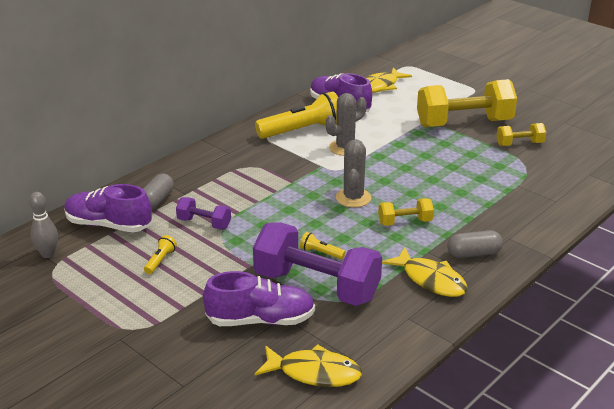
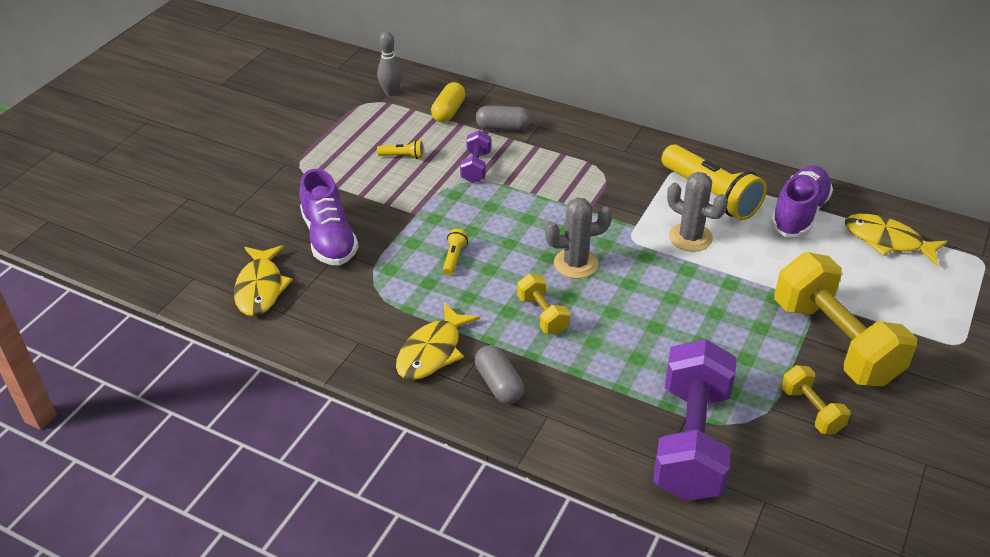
camera: 75 degrees right, 10 degrees up
(109, 225) = (448, 112): purple shoe -> yellow capsule
(316, 286) = (394, 265): purple dumbbell -> purple dumbbell (691, 441)

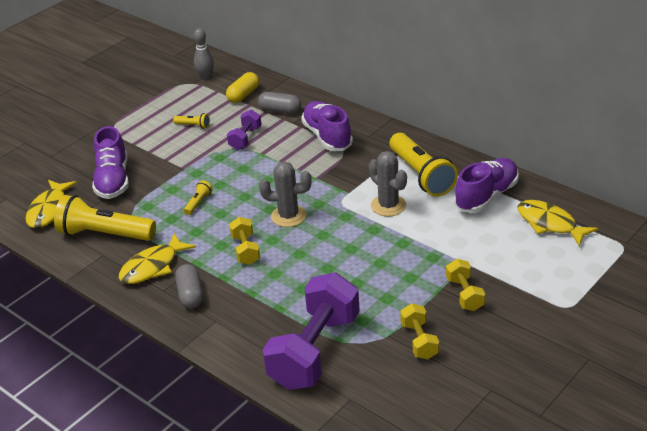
camera: 15 degrees right, 5 degrees down
(349, 314) = (104, 234): none -> yellow flashlight
(576, 156) = (327, 137): none -> purple shoe
(835, 342) = (464, 294): yellow dumbbell -> yellow dumbbell, size x0.47

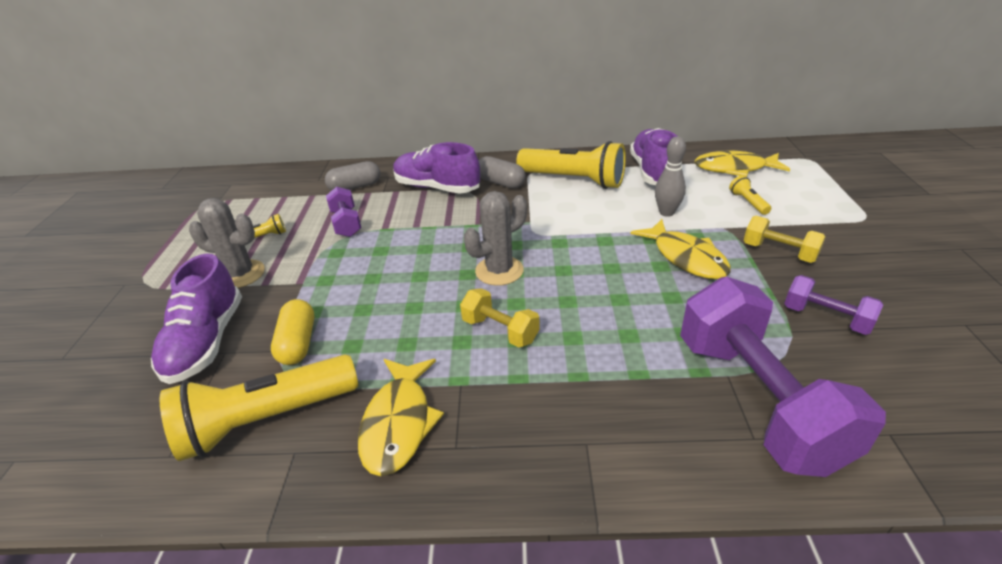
camera: 40 degrees left, 0 degrees up
(49, 210) = (125, 435): yellow fish -> yellow fish (686, 257)
(113, 180) = (206, 342): purple shoe -> purple shoe turned 45 degrees clockwise
(190, 294) = (503, 429): grey capsule -> grey capsule (500, 182)
(198, 203) = (368, 309): yellow flashlight -> yellow flashlight (748, 202)
(205, 77) = (228, 191): grey bowling pin -> grey bowling pin (666, 212)
(243, 95) = (295, 189): yellow capsule -> yellow capsule (298, 343)
(388, 206) = (585, 215): grey cactus -> grey cactus (241, 274)
(419, 341) = (826, 318): yellow dumbbell -> purple dumbbell

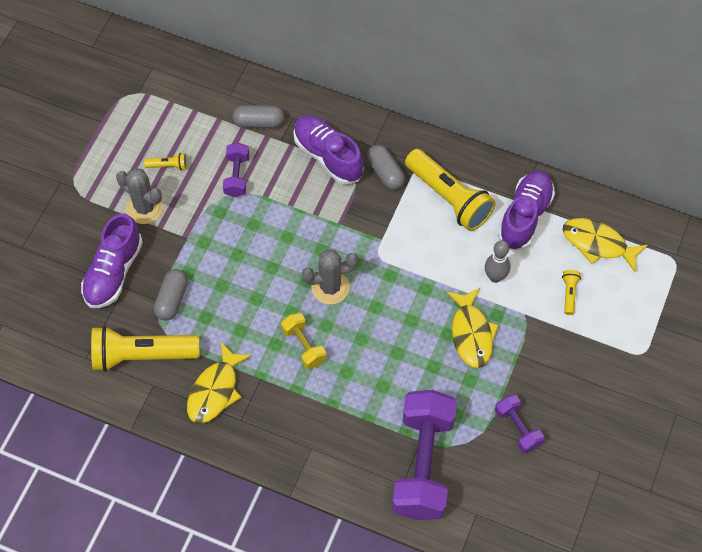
camera: 20 degrees right, 25 degrees up
(298, 343) = (172, 299): yellow capsule -> grey capsule
(779, 252) = (542, 358): yellow dumbbell -> none

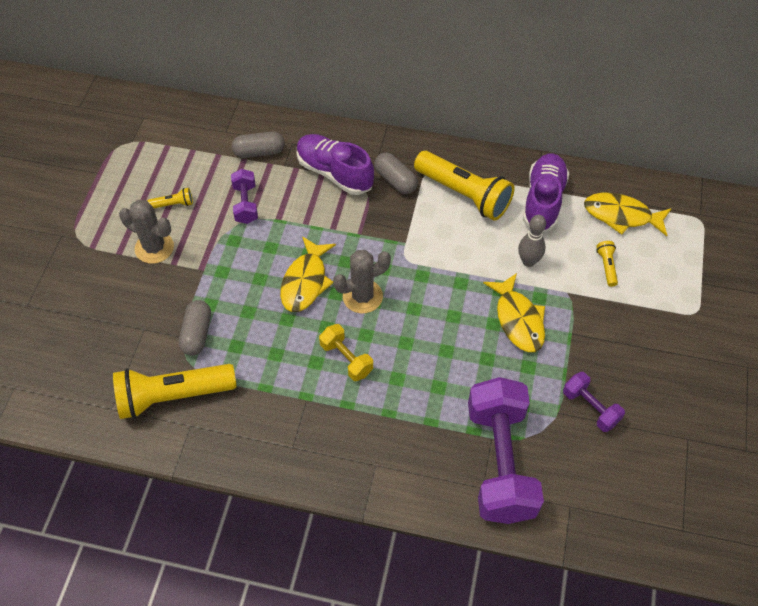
camera: 10 degrees left, 5 degrees down
(114, 272) = (130, 315): purple shoe -> none
(215, 390) = (259, 420): yellow fish -> yellow fish (306, 281)

